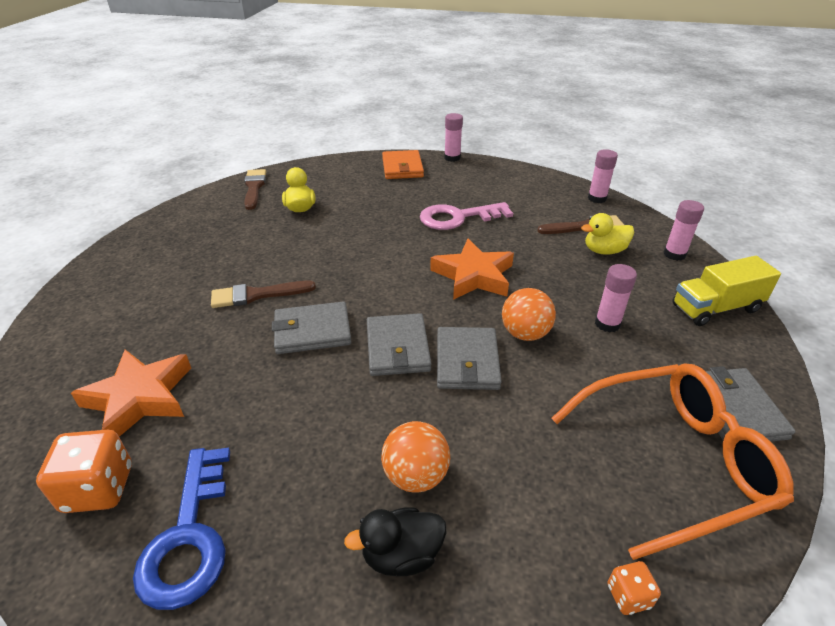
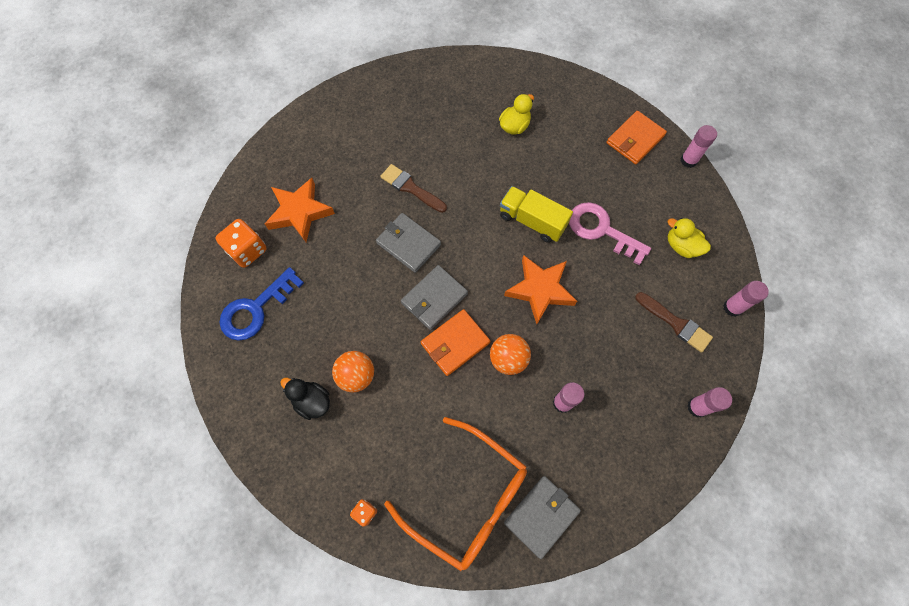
camera: 50 degrees right, 30 degrees up
(254, 187) = (510, 76): brown brush -> none
(467, 361) = (455, 343): grey wallet -> orange wallet
(604, 251) = (653, 355): yellow duck -> yellow duck (681, 246)
(715, 308) = (646, 465): yellow truck -> yellow truck (532, 221)

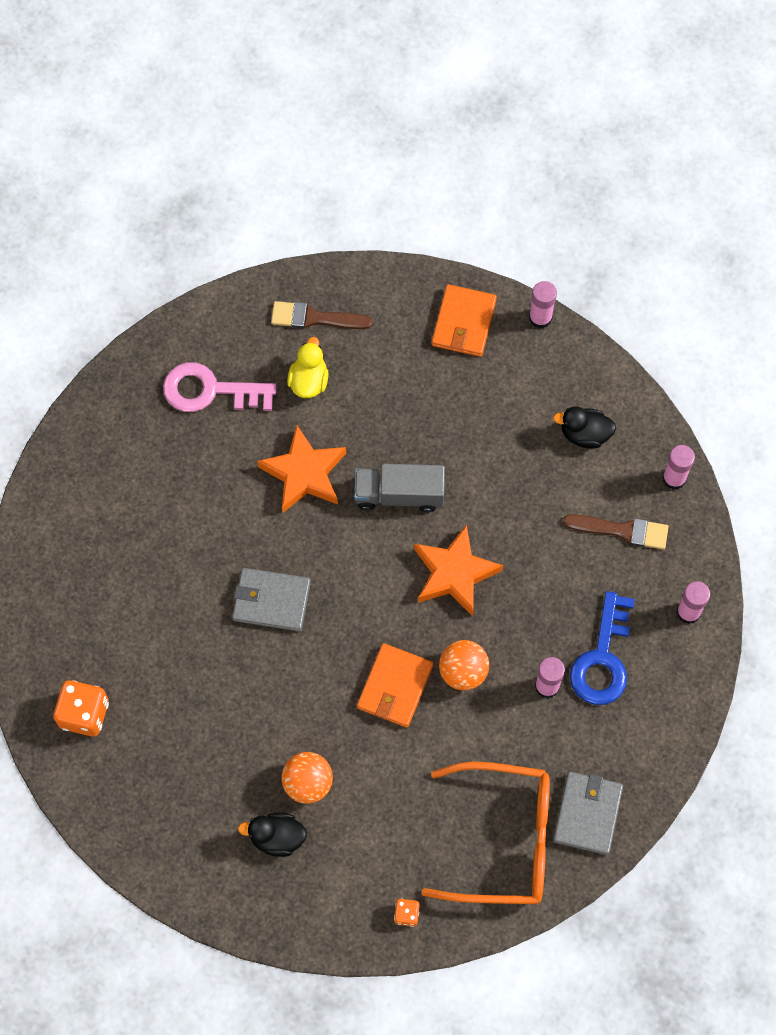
camera: 30 degrees left, 0 degrees up
(256, 309) = (143, 775): blue key -> blue key (603, 659)
(299, 212) = (115, 633): orange star -> orange star (304, 473)
(411, 188) = (231, 530): brown brush -> brown brush (315, 318)
(434, 298) = (341, 649): grey wallet -> none
(532, 221) = (399, 494): yellow truck -> grey truck
(601, 230) = (484, 463): pink key -> pink key (209, 391)
(681, 246) = (584, 434): yellow duck -> black duck

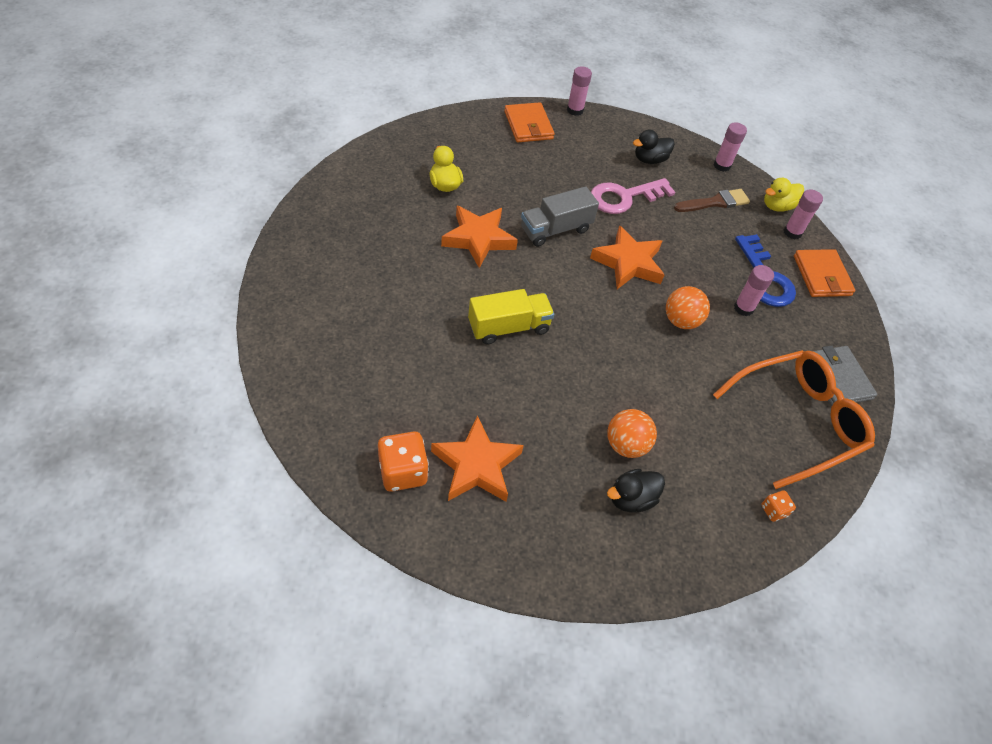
camera: 35 degrees left, 15 degrees down
(153, 738) = (476, 465): none -> orange star
(209, 391) = (374, 212): pink key -> pink key (624, 197)
(271, 601) = (509, 327): grey wallet -> yellow truck
(315, 318) = (425, 150): brown brush -> none
(394, 687) = (641, 349): orange wallet -> orange wallet (821, 276)
(699, 567) = (777, 206): none -> yellow duck

